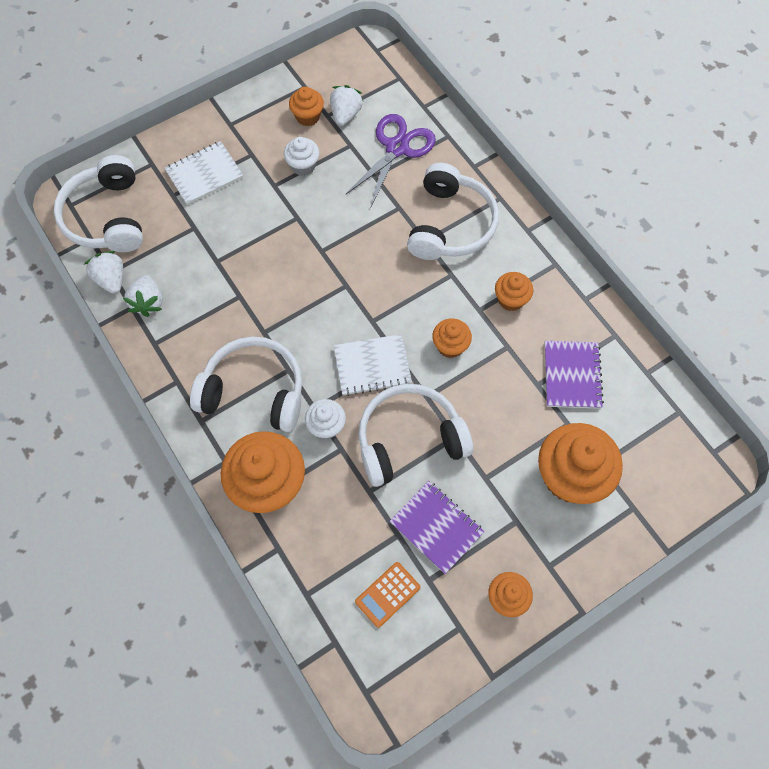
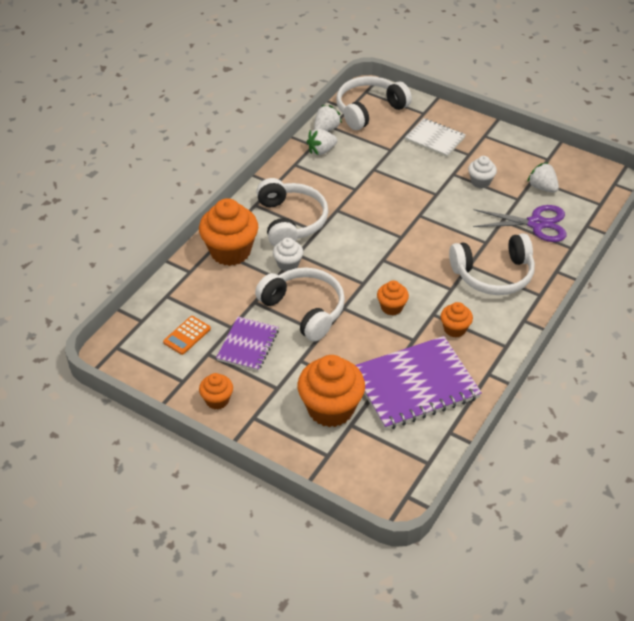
camera: 65 degrees right, 20 degrees down
(308, 116) = (523, 169): orange cupcake -> none
(345, 114) = (542, 187): white strawberry -> white strawberry turned 120 degrees counterclockwise
(372, 366) = (348, 271): white notebook -> none
(387, 594) = (187, 335): orange calculator -> orange calculator turned 75 degrees counterclockwise
(572, 375) = (415, 385): purple notebook -> purple notebook, size x1.75

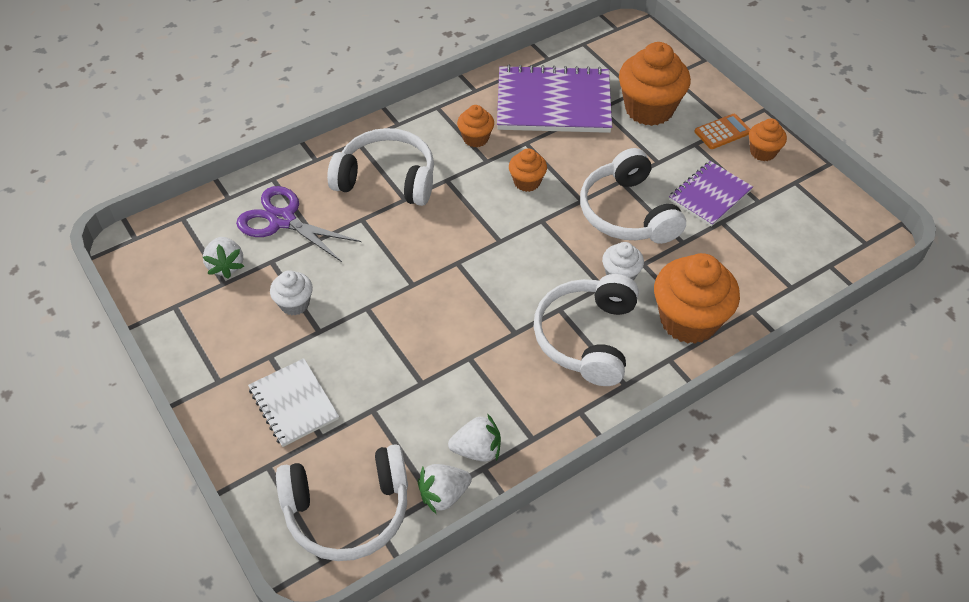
camera: 155 degrees left, 5 degrees up
(187, 335) = (778, 229): orange calculator -> orange calculator (722, 132)

